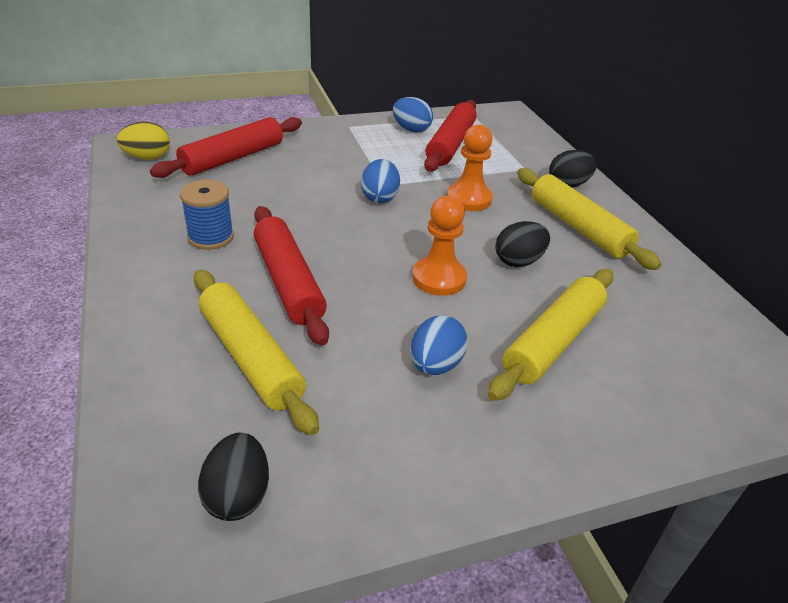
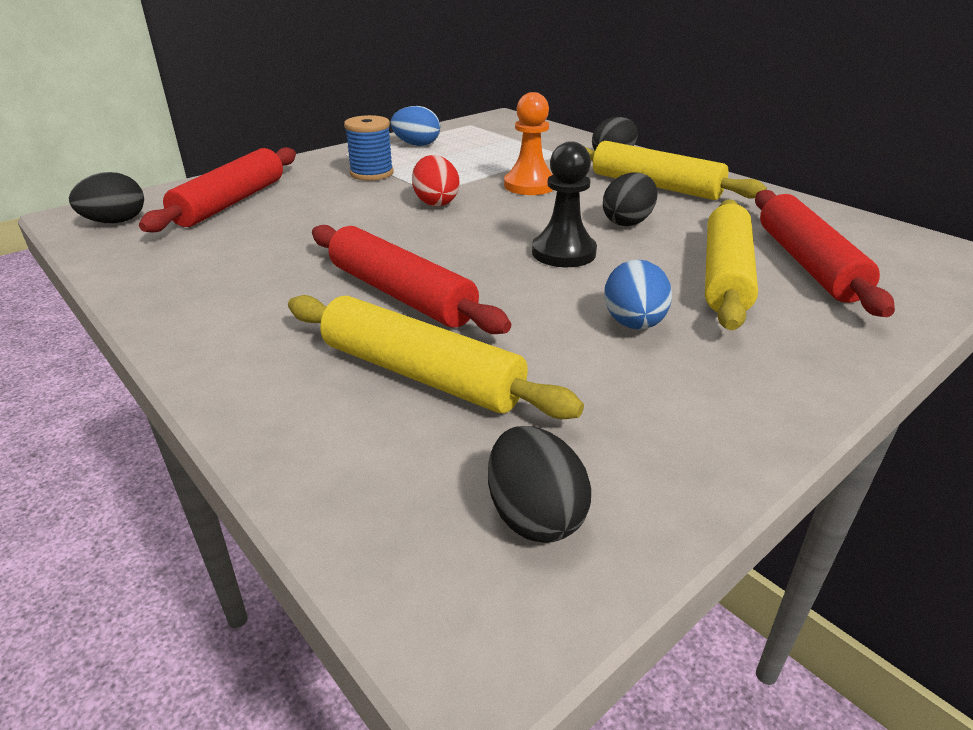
camera: 20 degrees left, 5 degrees down
(147, 157) = (116, 222): yellow egg -> black egg
(211, 237) = (266, 276): blue spool -> blue spool (371, 173)
(379, 197) = (436, 202): blue egg -> red egg
(439, 278) = (563, 253): orange pawn -> black pawn
(450, 144) = (469, 149): red rolling pin -> red rolling pin (807, 263)

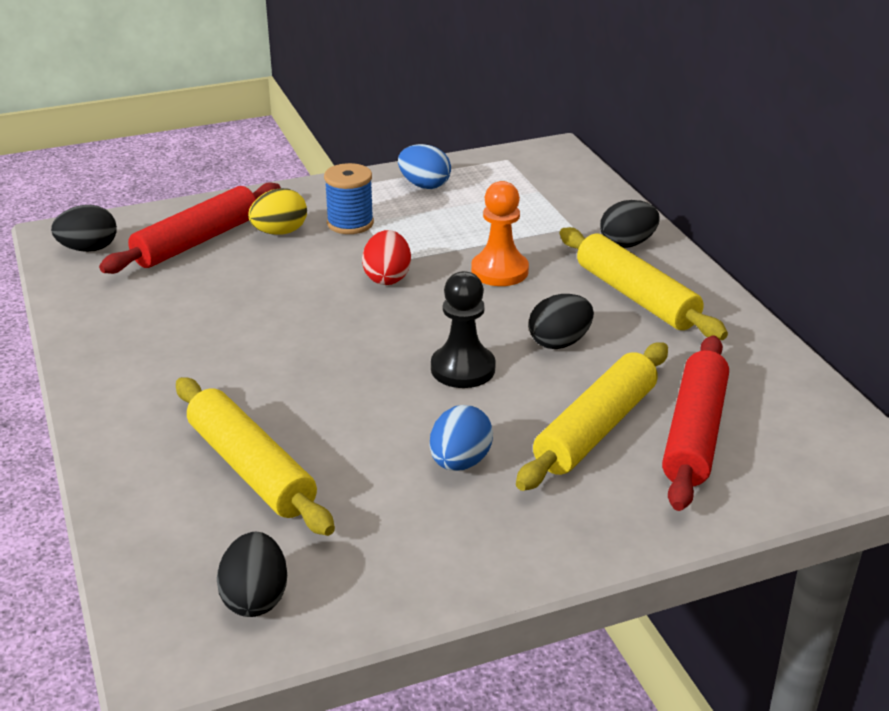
camera: 20 degrees right, 0 degrees up
(310, 186) = (280, 232): none -> yellow egg
(400, 294) = (284, 385): red rolling pin -> none

